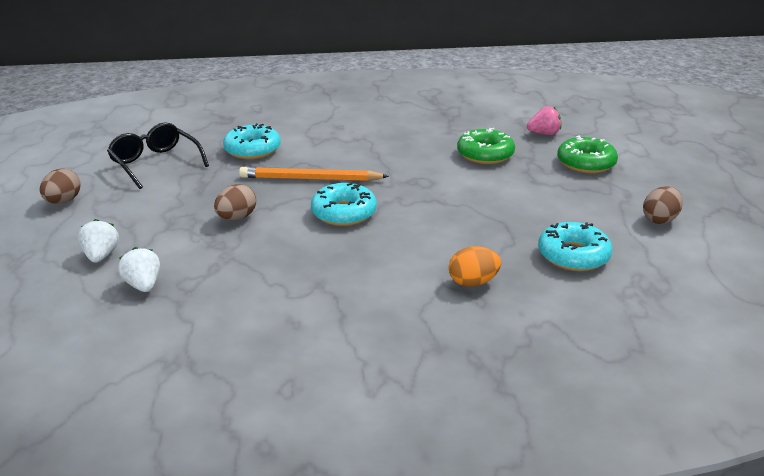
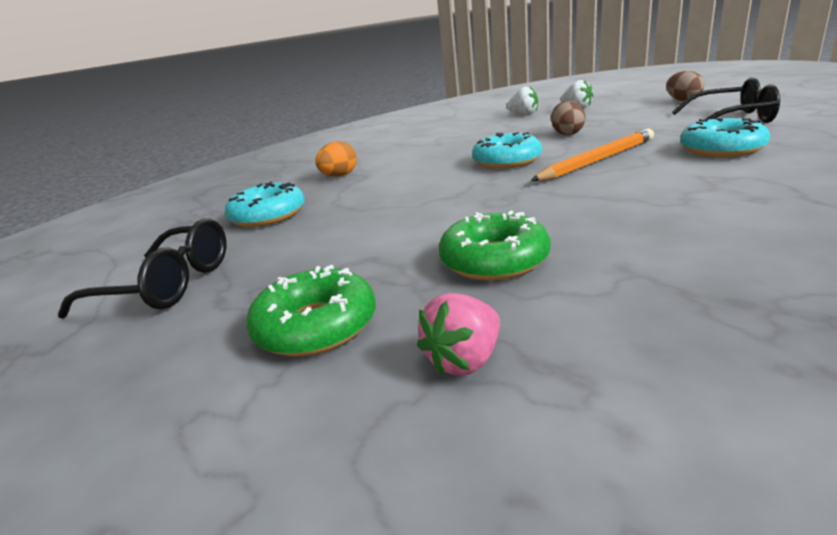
camera: 145 degrees right, 5 degrees down
(659, 219) = (168, 285): brown egg -> black glasses

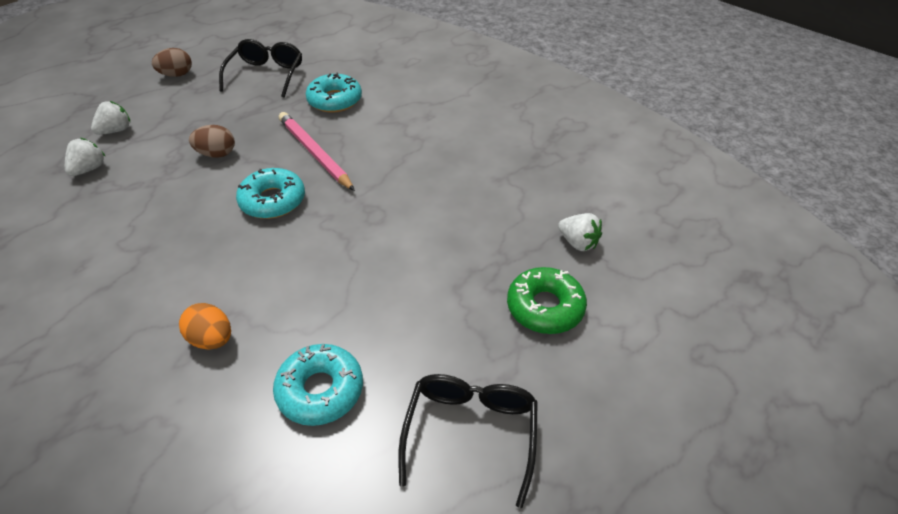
camera: 95 degrees left, 20 degrees up
(465, 360) = (578, 243): pink strawberry -> white strawberry
(494, 260) = (477, 225): green donut -> none
(597, 160) = (315, 153): orange pencil -> pink pencil

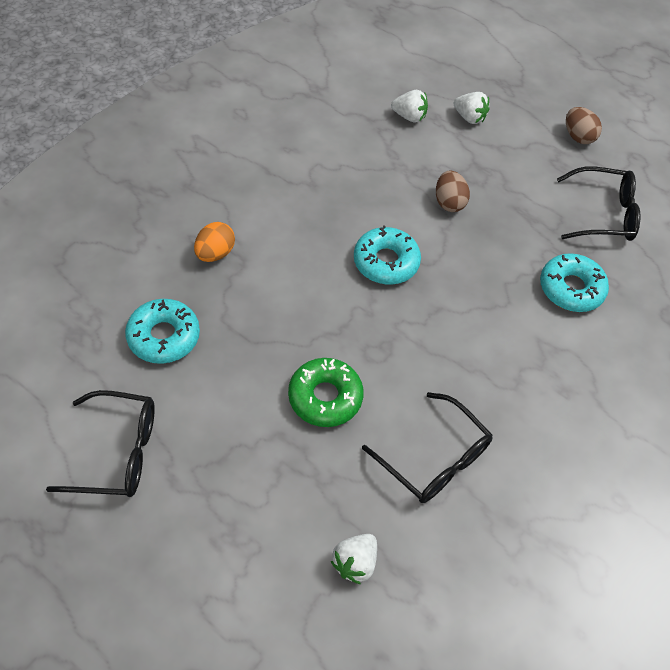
camera: 80 degrees right, 10 degrees up
(315, 153) = (467, 285): pink pencil -> none
(483, 189) = (434, 458): none -> black glasses
(545, 307) = (257, 520): green donut -> green donut (325, 397)

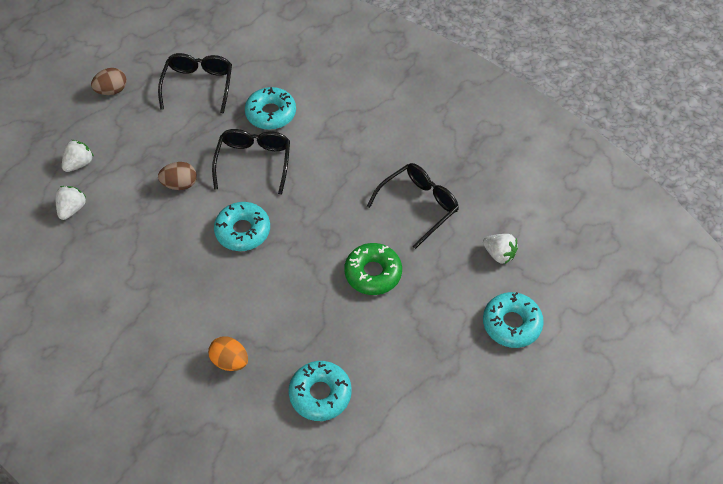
camera: 85 degrees left, 0 degrees up
(117, 452) = (431, 416): black glasses -> black glasses (254, 162)
(239, 567) = (511, 324): none -> turquoise donut

